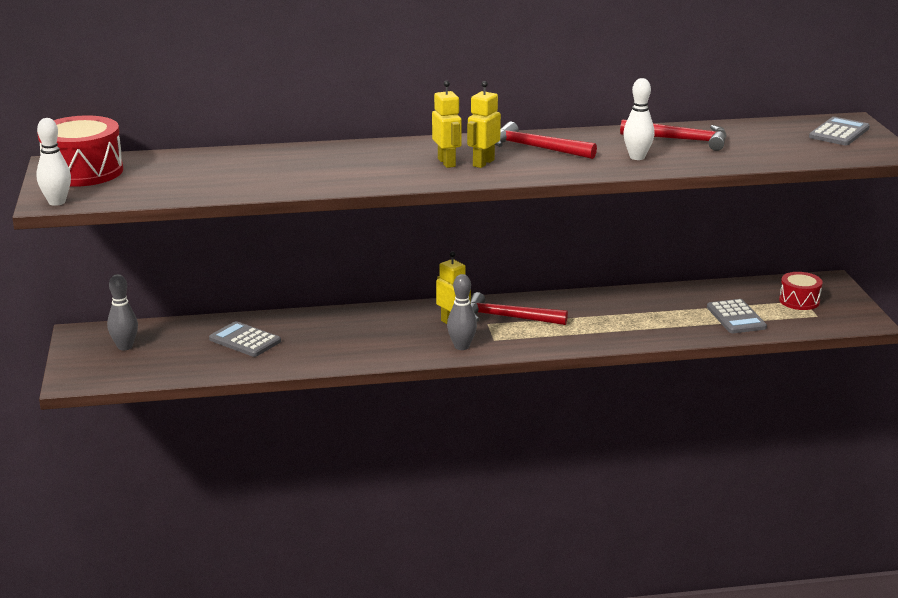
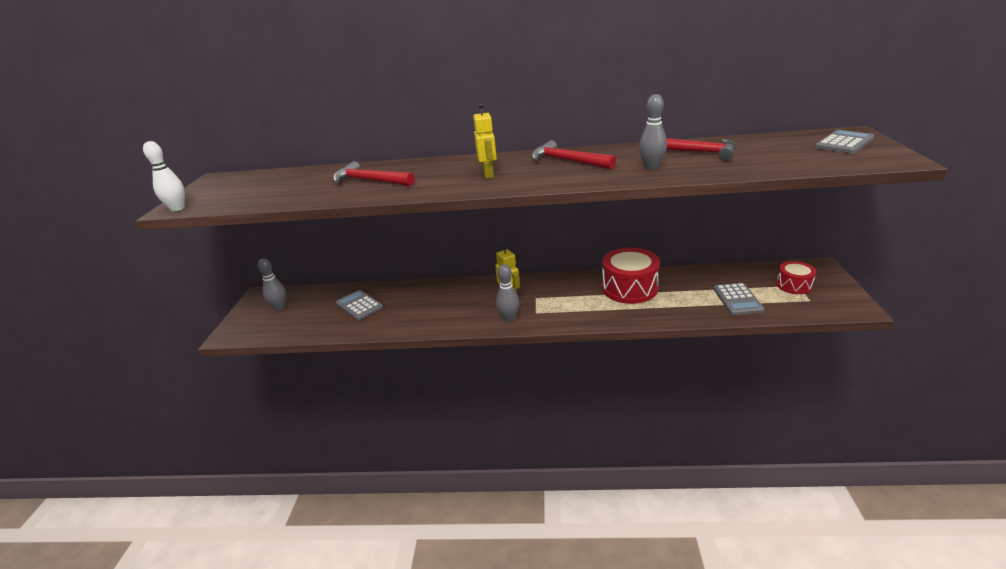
camera: 15 degrees right, 5 degrees up
(83, 172) = (223, 184): red drum -> red drum (629, 288)
(483, 163) = (517, 174): yellow robot -> none
(508, 317) = (553, 293): red hammer -> red hammer (370, 181)
(637, 157) = (651, 167): white bowling pin -> grey bowling pin

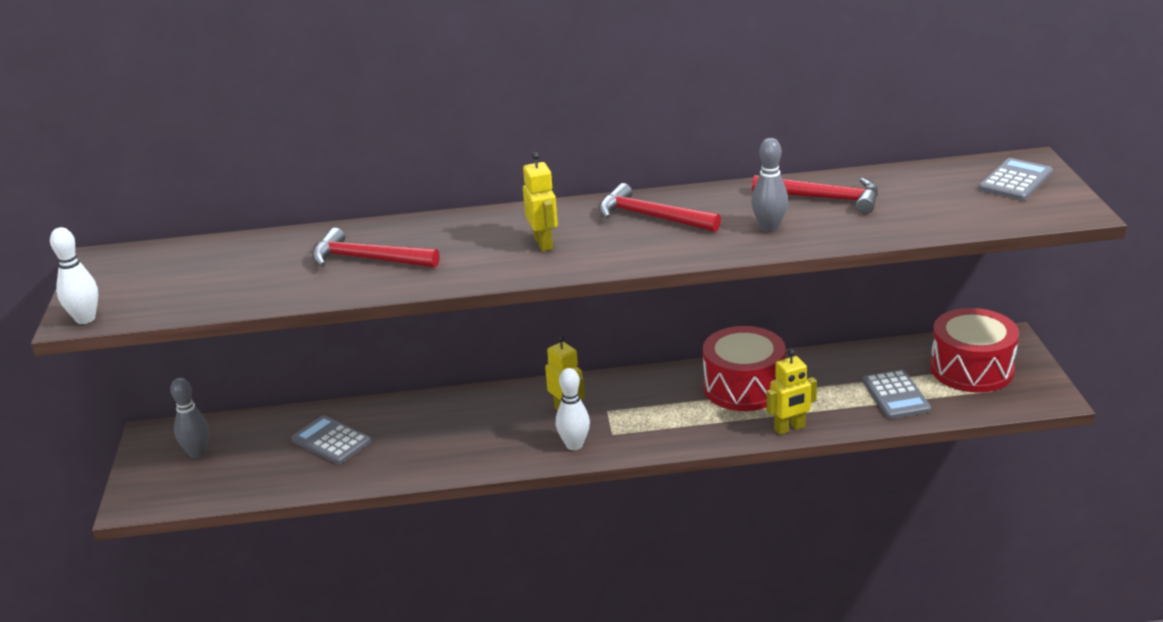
camera: 10 degrees left, 0 degrees up
(509, 318) = (574, 445): grey bowling pin -> white bowling pin
(659, 317) = (790, 428): none -> yellow robot
(794, 285) = (971, 369): red drum -> red drum, size x1.75

